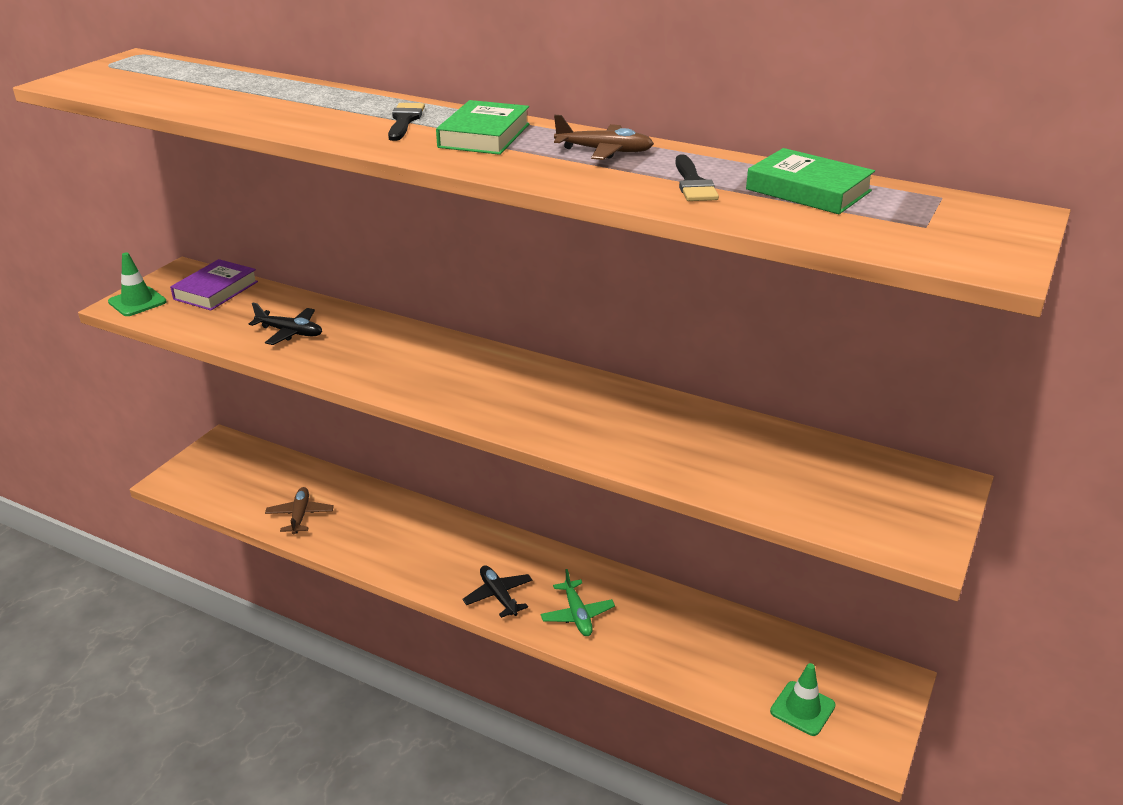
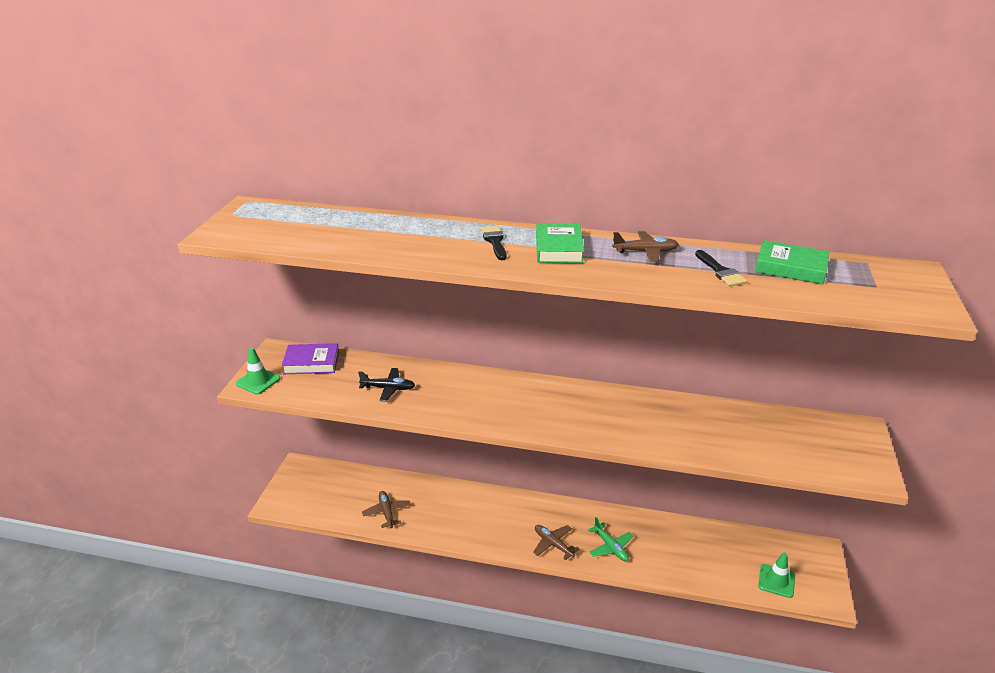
camera: 15 degrees left, 0 degrees up
(216, 290) = (311, 363): purple book -> purple book turned 75 degrees clockwise
(498, 596) = (553, 544): black plane -> brown plane

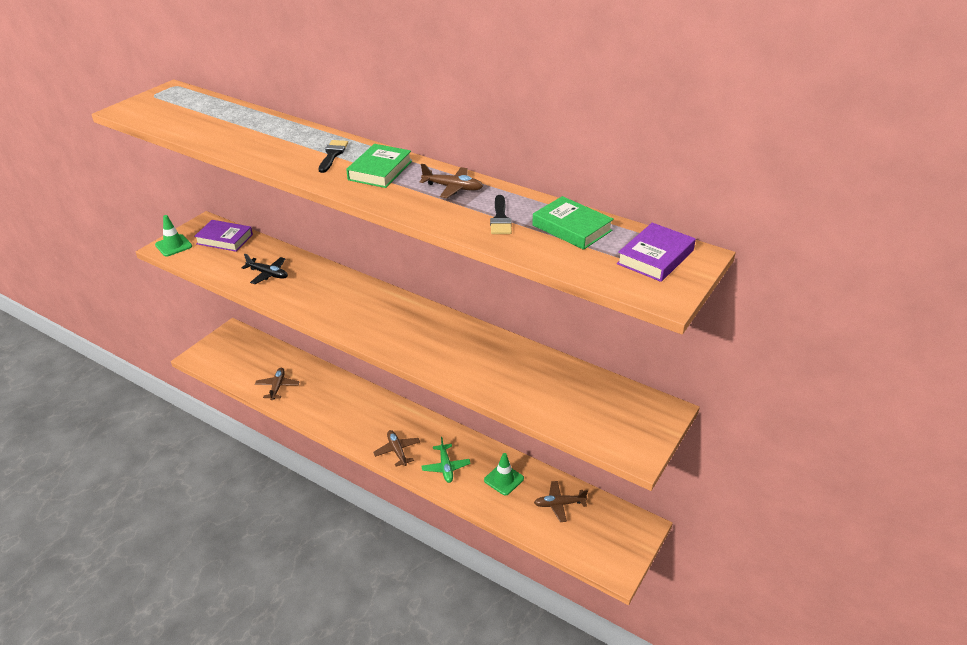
camera: 20 degrees right, 5 degrees up
(736, 552) = (559, 504): none -> brown plane
(776, 581) = (578, 540): green traffic cone -> green traffic cone (503, 479)
(887, 279) = (655, 257): none -> purple book

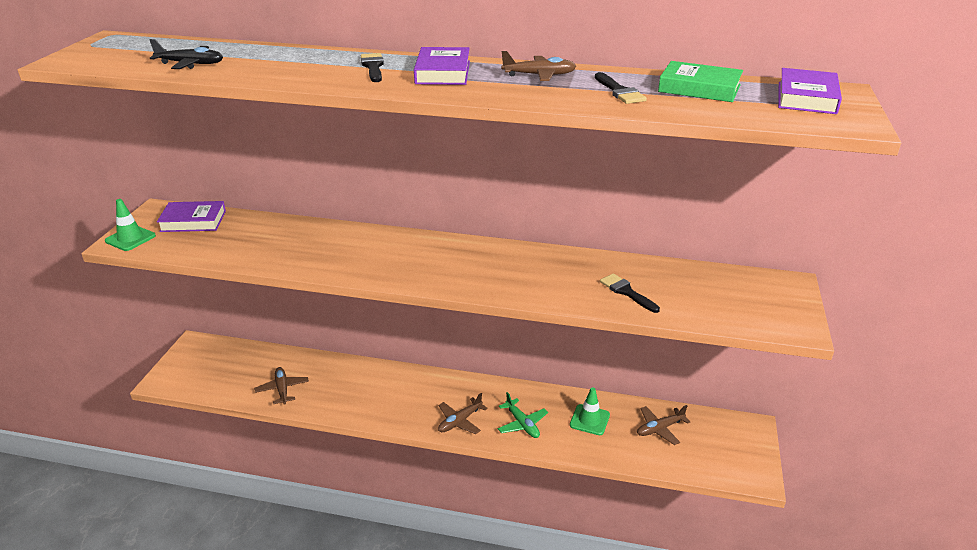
camera: 20 degrees left, 5 degrees down
(268, 274) = (272, 245): black plane -> black plane (190, 64)
(380, 170) = (443, 72): green book -> purple book
(397, 451) = (460, 421): brown plane -> brown plane turned 90 degrees counterclockwise
(514, 383) = (626, 292): none -> black brush

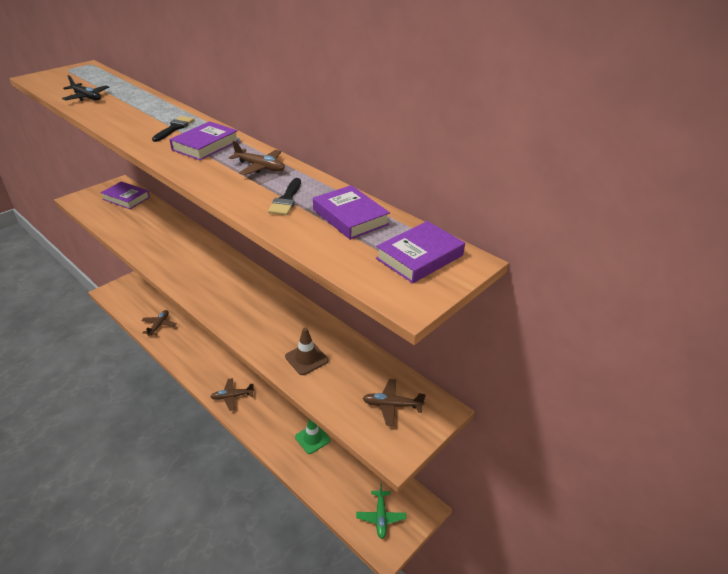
camera: 30 degrees right, 5 degrees up
(130, 238) = (84, 198): green traffic cone -> none
(522, 424) = (267, 418): green plane -> green plane (380, 517)
(626, 292) = (306, 359): black brush -> brown traffic cone
(659, 429) = (353, 471): brown plane -> brown plane (392, 405)
(699, 88) = (350, 217): green book -> purple book

